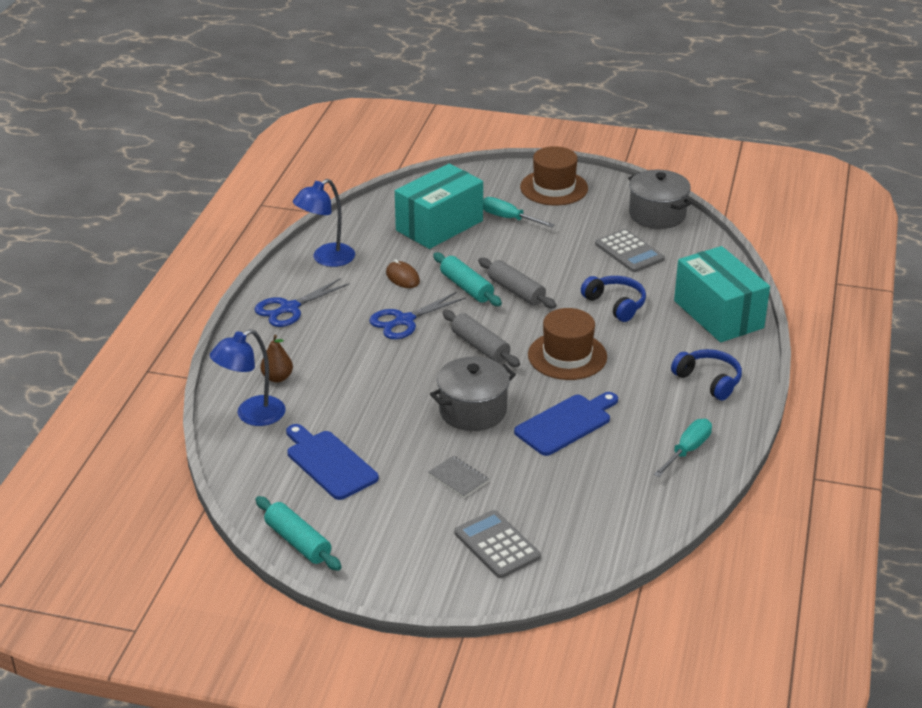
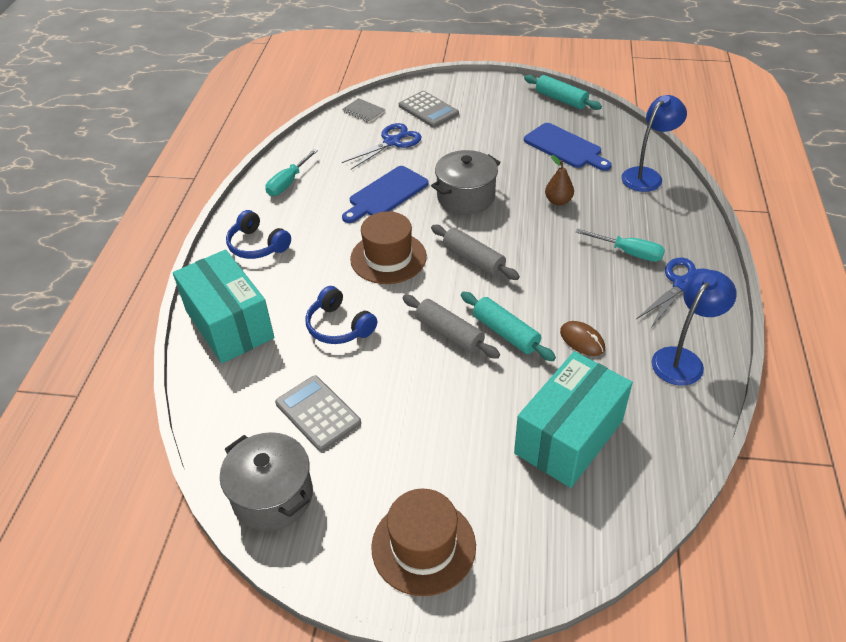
camera: 175 degrees right, 10 degrees up
(277, 378) = (646, 209): brown pear -> brown pear (558, 201)
(404, 321) = (557, 282): blue scissors -> blue scissors (392, 142)
(458, 478) = (464, 146): grey notebook -> grey notebook (363, 111)
(509, 218) = (479, 463): turquoise screwdriver -> turquoise screwdriver (628, 252)

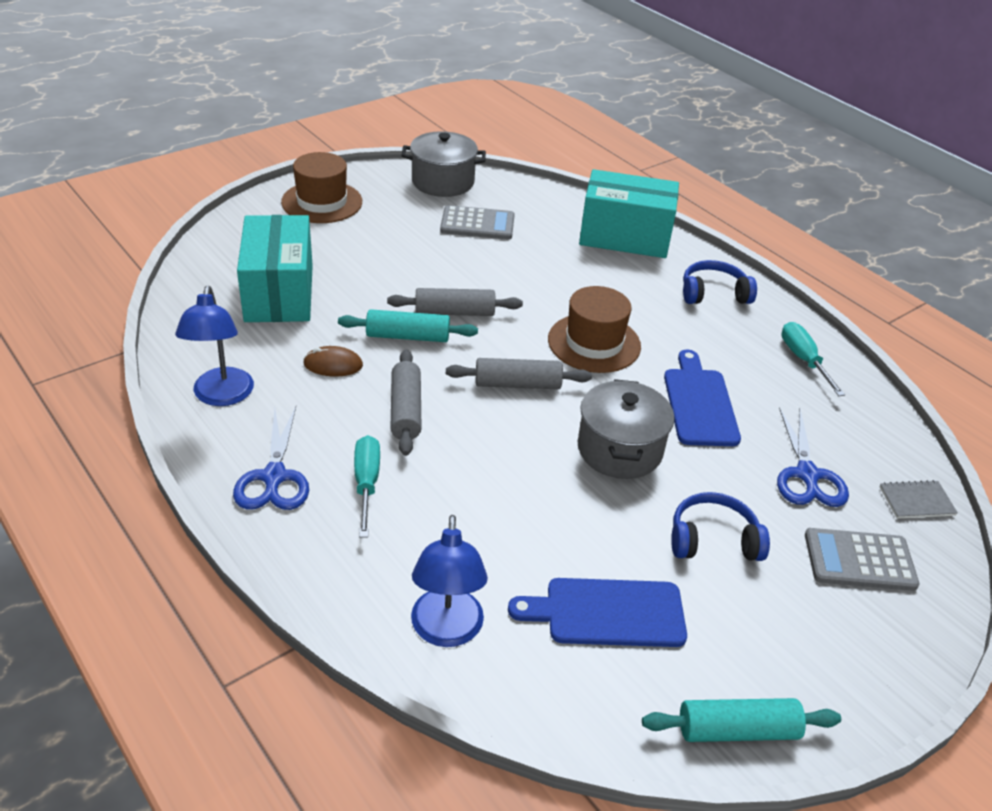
camera: 130 degrees right, 5 degrees down
(339, 326) = (546, 274): blue headphones -> blue headphones (713, 539)
(558, 201) = (515, 508): brown pear -> none
(563, 281) = (406, 410): none -> grey rolling pin
(628, 252) = (366, 484): turquoise screwdriver -> turquoise screwdriver turned 105 degrees clockwise

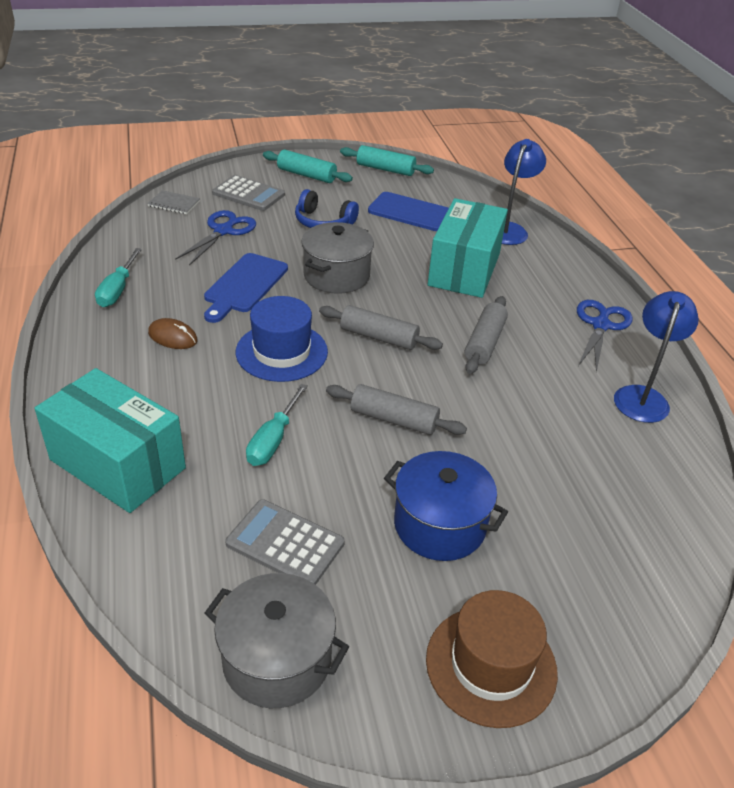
camera: 155 degrees left, 0 degrees up
(279, 293) = (578, 499): turquoise box -> turquoise box (464, 269)
(333, 365) = (536, 398): brown mouse -> brown mouse (173, 337)
(366, 484) = (533, 304): turquoise screwdriver -> turquoise screwdriver (273, 440)
(381, 254) = (439, 525): none -> blue pot
(408, 336) = (454, 407): turquoise rolling pin -> turquoise rolling pin (306, 175)
(594, 343) = (281, 352): brown hat -> blue hat
(713, 293) = (111, 365): blue headphones -> none

